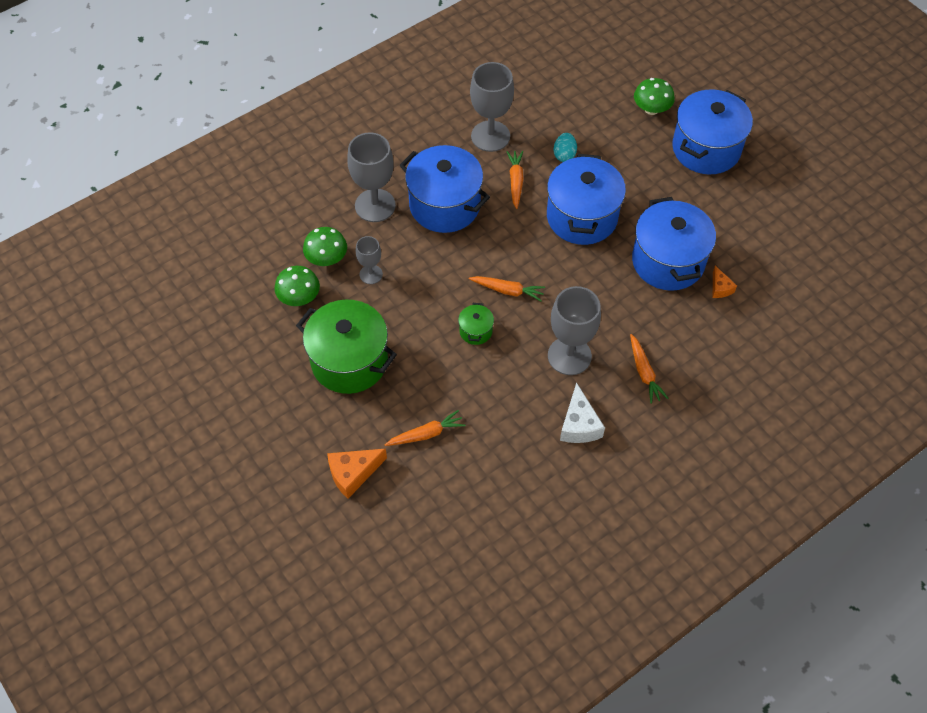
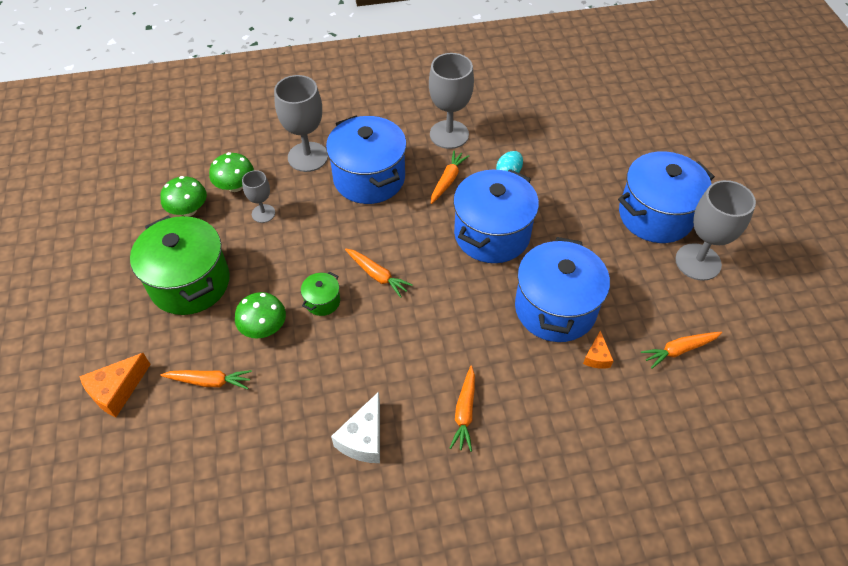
camera: 25 degrees right, 5 degrees down
(353, 474) = (117, 390): orange cheese -> orange cheese turned 45 degrees counterclockwise
(569, 356) = (397, 363): grey goblet -> grey goblet (698, 262)
(651, 109) = (619, 161): green mushroom -> green mushroom (264, 327)
(778, 258) = (679, 350): none -> orange carrot

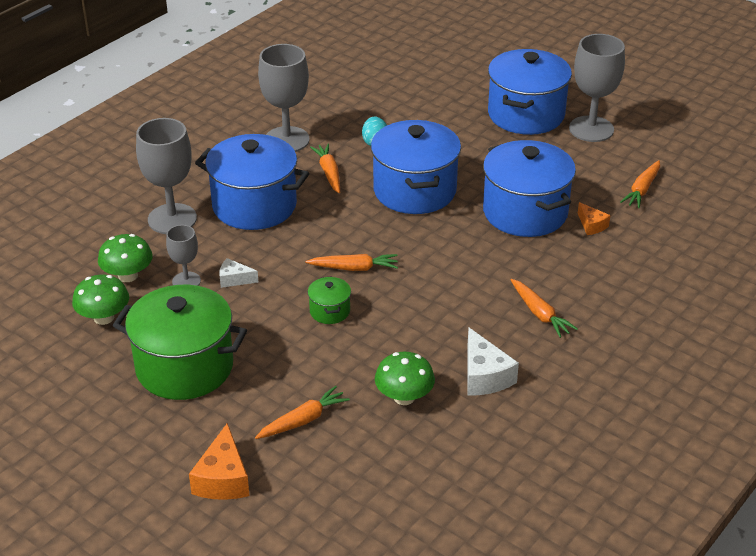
camera: 40 degrees left, 15 degrees down
(264, 327) = (301, 357): green mushroom -> green mushroom (404, 397)
(292, 232) = (234, 279): none -> white cheese

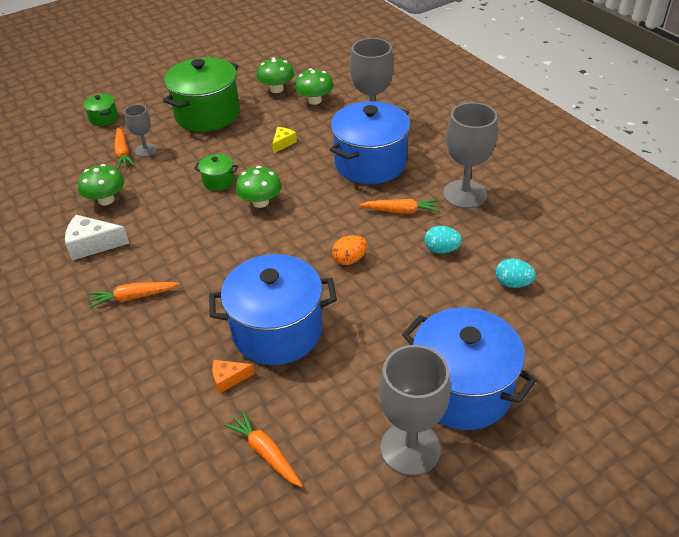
camera: 110 degrees right, 5 degrees up
(186, 281) = (294, 123): grey goblet -> grey goblet (146, 150)
(223, 479) = (104, 118): orange cheese -> green pot
(234, 279) = (283, 143): white cheese -> yellow cheese
(354, 268) = (260, 202): orange carrot -> green mushroom
(400, 103) = (513, 283): none -> turquoise egg
(414, 191) = (349, 259): blue pot -> orange egg

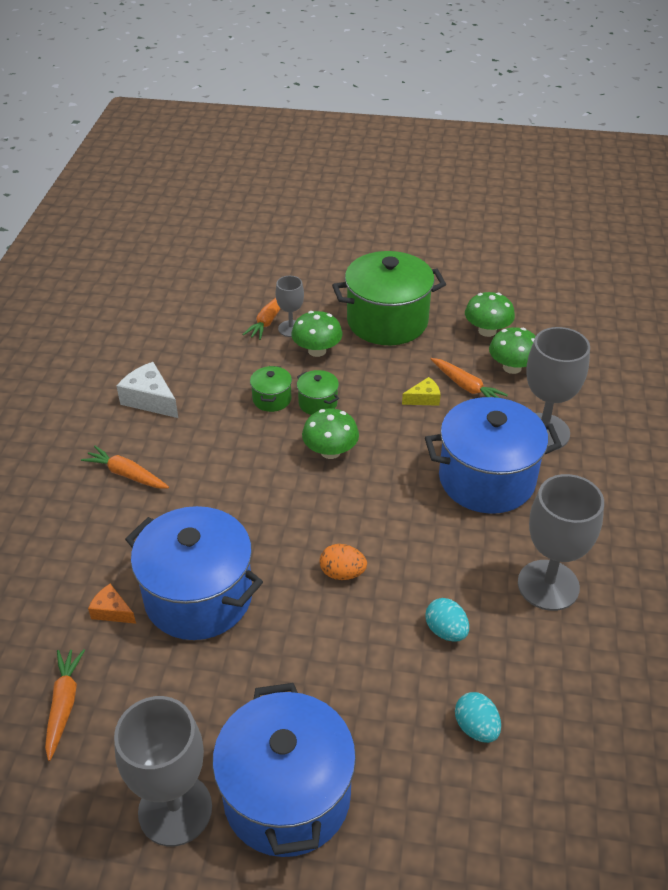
camera: 40 degrees right, 0 degrees up
(104, 118) = (291, 272): green pot -> green pot (272, 399)
(106, 200) = (205, 361): green mushroom -> green mushroom (317, 350)
(401, 211) = (455, 556): orange carrot -> orange carrot (466, 386)

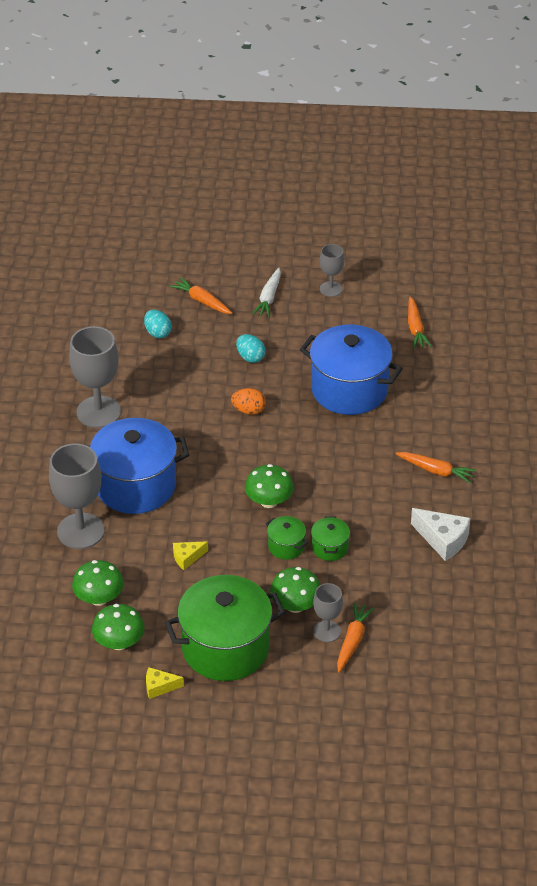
camera: 175 degrees right, 0 degrees up
(112, 611) = (406, 378): orange cheese -> none
(175, 809) = (331, 289): grey goblet -> grey goblet, size x0.55
(287, 796) = (269, 298): blue pot -> white carrot
(446, 631) = (174, 380): turquoise egg -> turquoise egg (250, 357)
(447, 297) = (159, 687): none -> yellow cheese
(466, 386) = (146, 573): orange carrot -> orange carrot (202, 301)

